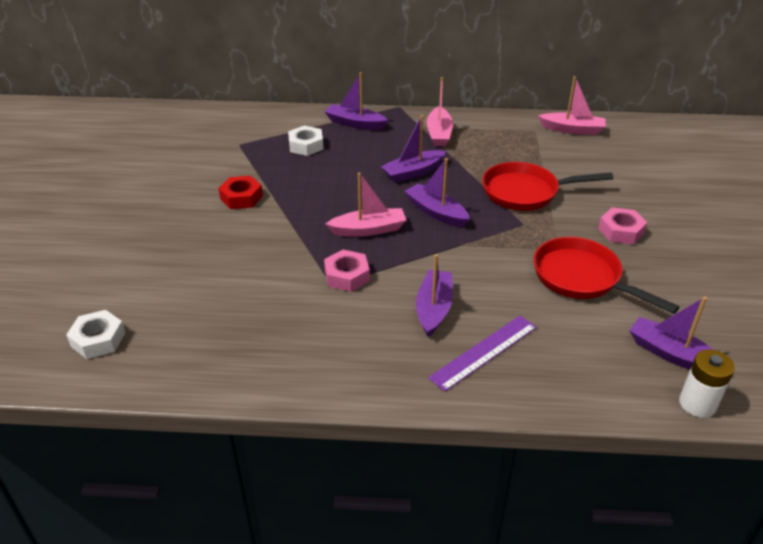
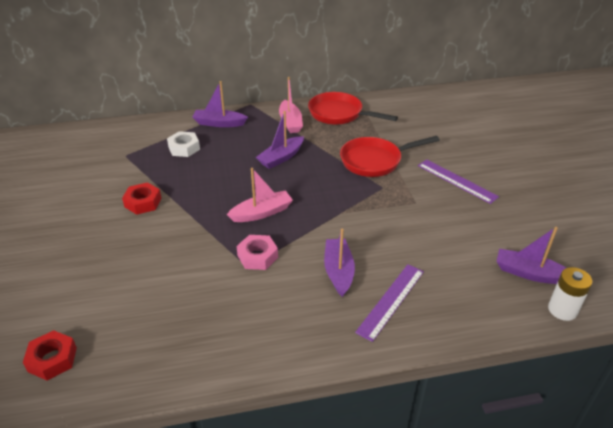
camera: 15 degrees left, 0 degrees up
(98, 339) = (52, 359): white nut -> red nut
(436, 212) = (311, 189): purple boat -> none
(572, 129) = (391, 105): pink boat -> none
(581, 278) = (442, 224): red pan -> red pan (339, 114)
(621, 231) = (456, 181): pink nut -> purple ruler

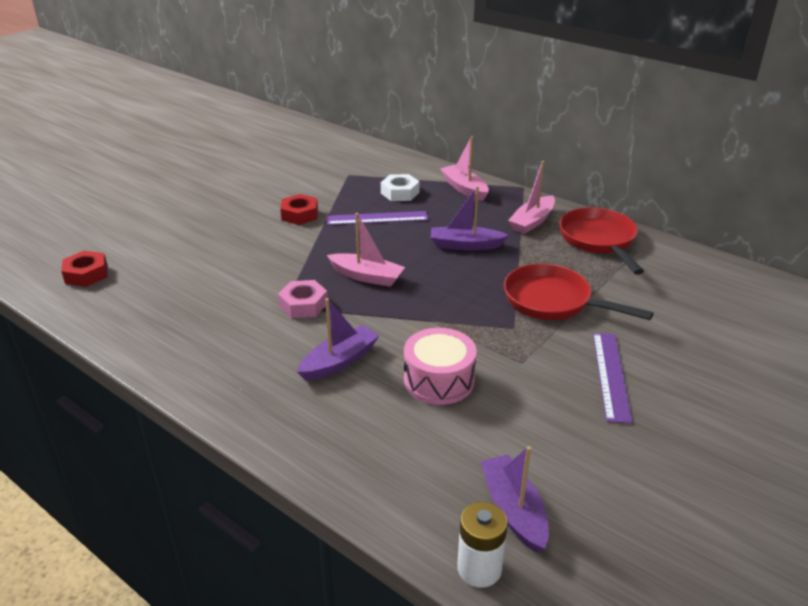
camera: 50 degrees right, 5 degrees down
(219, 123) = (464, 189): purple boat -> pink boat
(391, 301) = (336, 416): purple ruler -> purple ruler (377, 218)
(400, 241) = (439, 380): none -> pink drum

